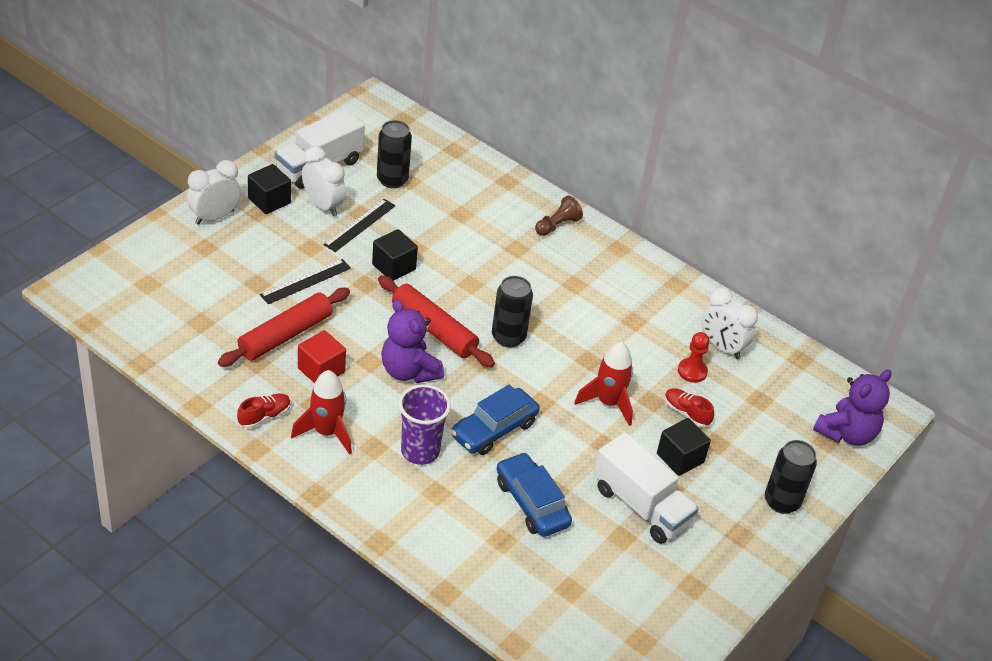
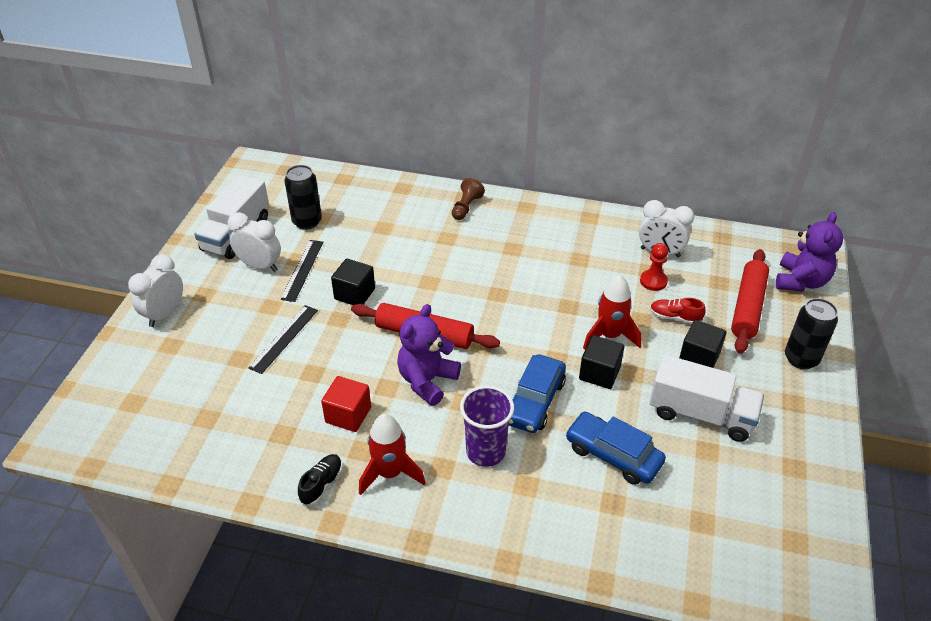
camera: 20 degrees left, 0 degrees up
(264, 416) = (322, 484): red shoe -> black shoe
(269, 201) = (208, 280): black cube -> black cube (599, 373)
(285, 335) = (295, 396): red rolling pin -> red rolling pin (748, 307)
(409, 371) = (427, 381): purple teddy bear -> purple teddy bear turned 90 degrees clockwise
(508, 337) = (491, 314): black can -> none

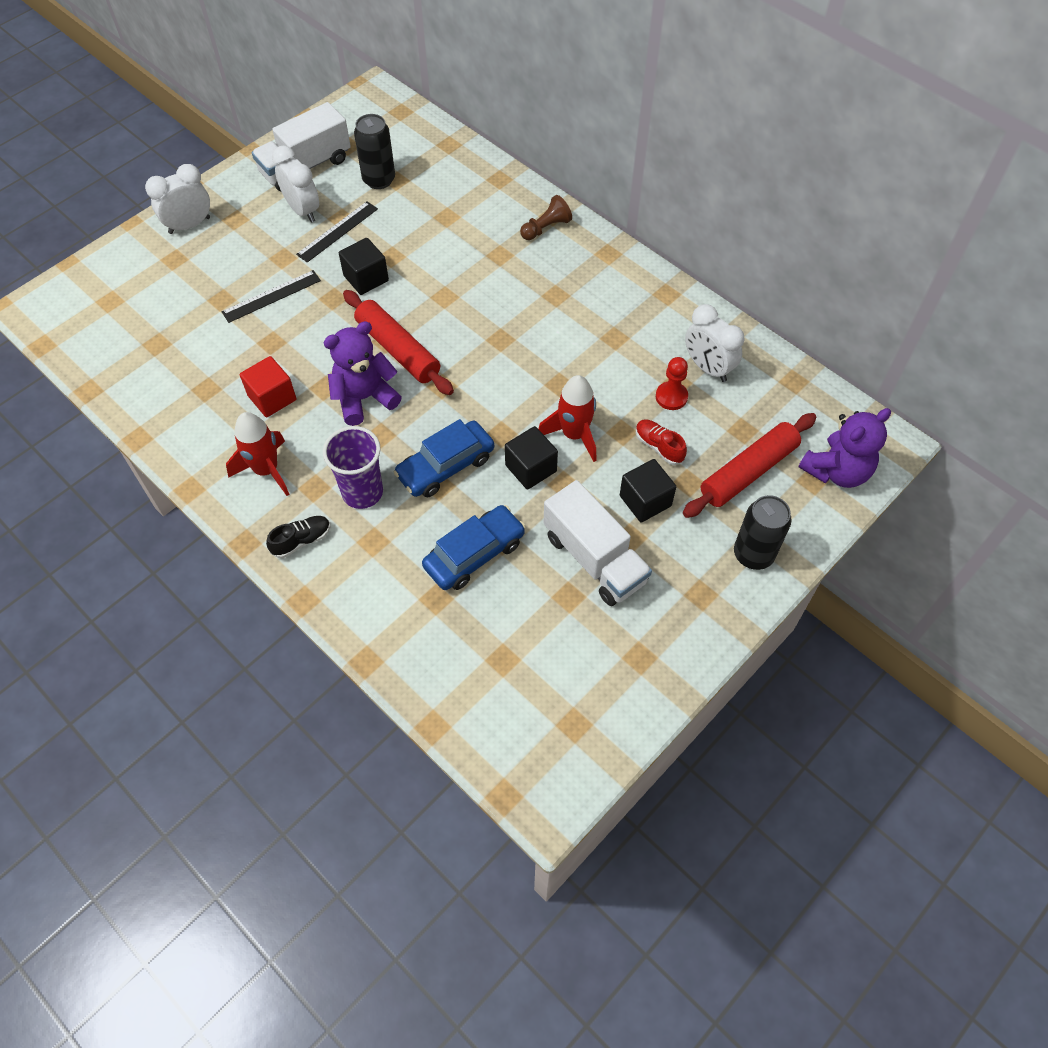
camera: 30 degrees right, 15 degrees up
(322, 484) = (204, 451): black shoe -> black shoe (302, 540)
(613, 455) = (474, 554): blue car -> blue car turned 75 degrees clockwise

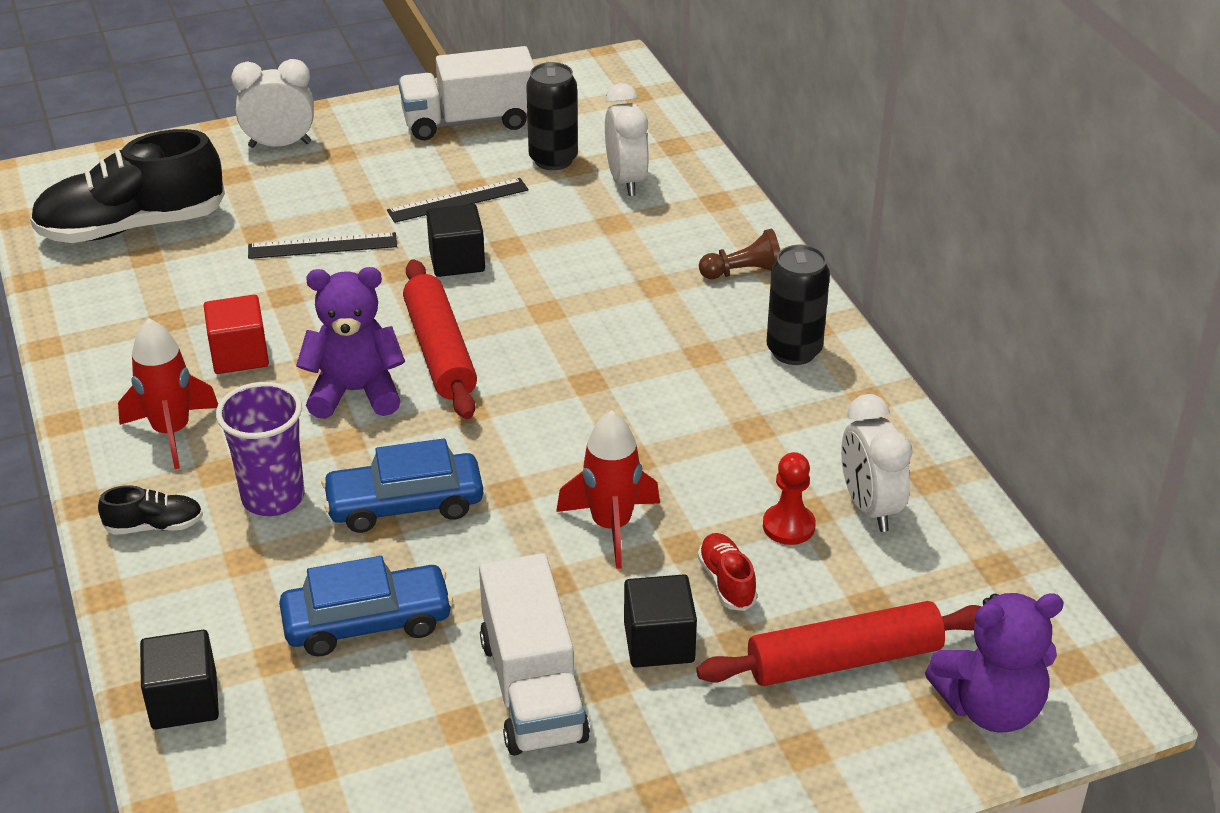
camera: 25 degrees right, 20 degrees down
(131, 325) = (132, 227): none -> black shoe
(303, 210) = (431, 166): white clock -> white clock (626, 181)
(531, 468) = (520, 546): black cube -> black cube (184, 701)
(753, 554) = (779, 771): black can -> black can (794, 351)

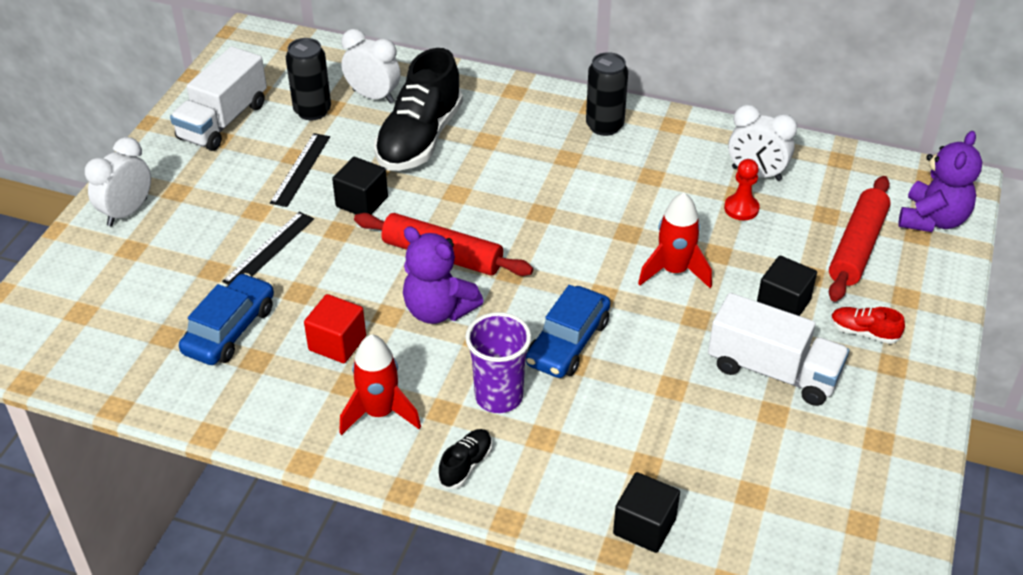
camera: 50 degrees left, 5 degrees up
(132, 227) = (123, 327): black shoe -> black shoe (419, 139)
(355, 392) = (438, 310): purple teddy bear -> purple teddy bear turned 90 degrees counterclockwise
(367, 623) = (655, 410): blue car -> blue car (230, 330)
(726, 582) = (761, 254): red shoe -> red shoe (863, 332)
(744, 272) = (516, 104): brown pawn -> none

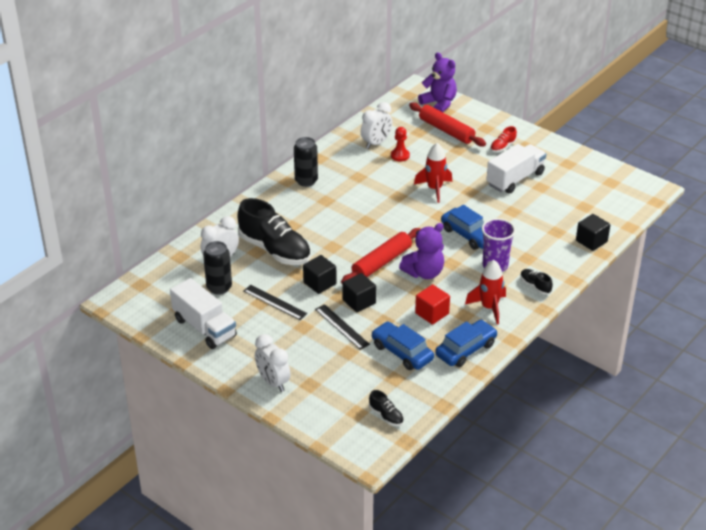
camera: 70 degrees left, 5 degrees down
(78, 346) = (386, 416): none -> black shoe
(259, 406) = (466, 350): none -> blue car
(783, 304) = (474, 163): black cube -> black cube (359, 302)

